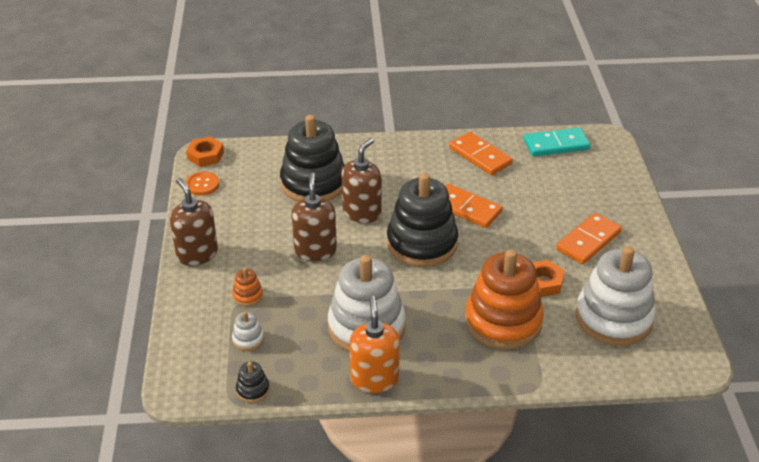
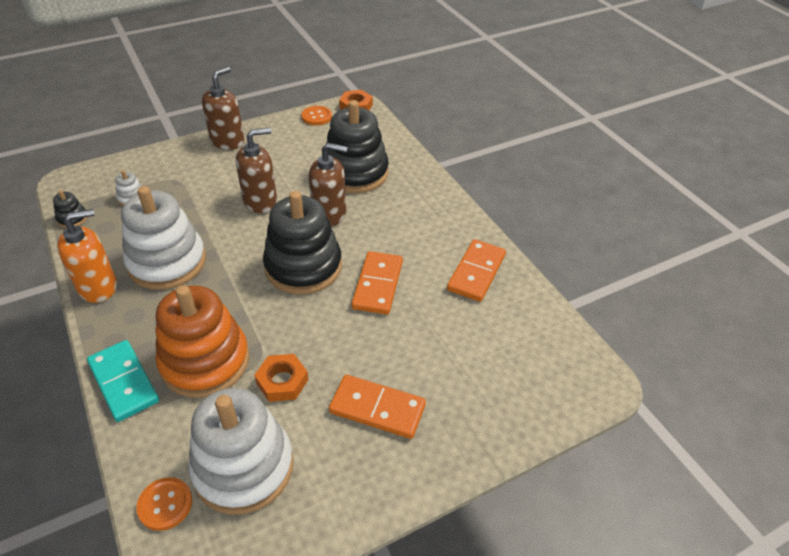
camera: 65 degrees right, 5 degrees up
(248, 295) = (186, 182): orange stacking toy -> none
(556, 145) = (547, 333): turquoise domino -> turquoise domino (123, 382)
(631, 364) = (165, 504): none -> orange button

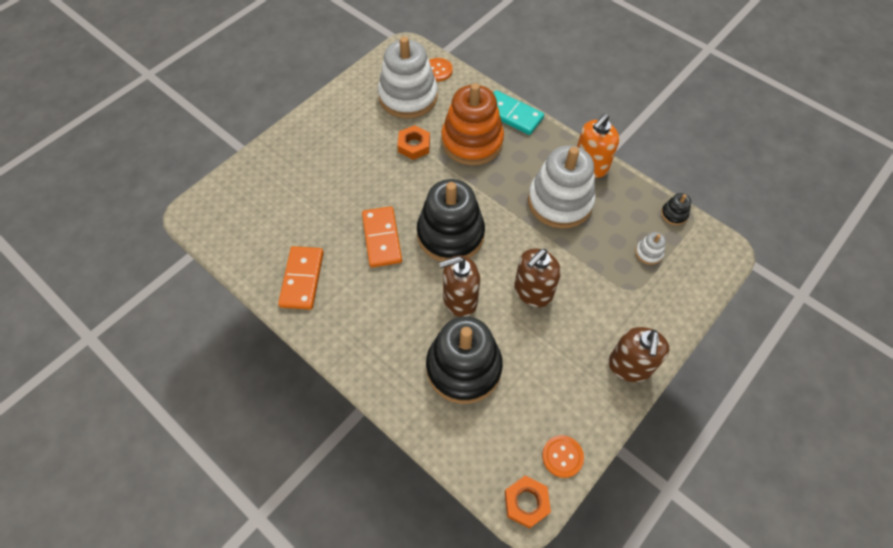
camera: 160 degrees right, 15 degrees up
(377, 408) = (344, 149): orange domino -> none

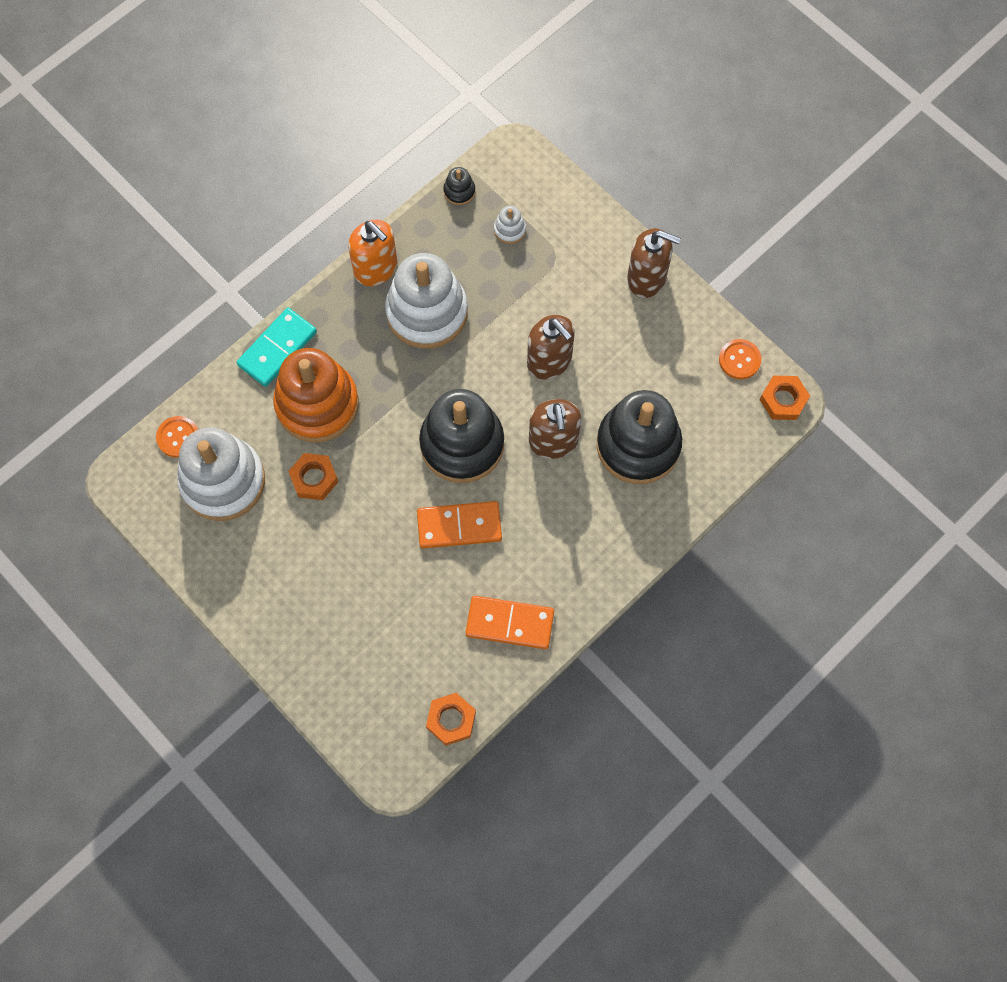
camera: 85 degrees left, 10 degrees up
(228, 245) = (451, 720): none -> orange nut

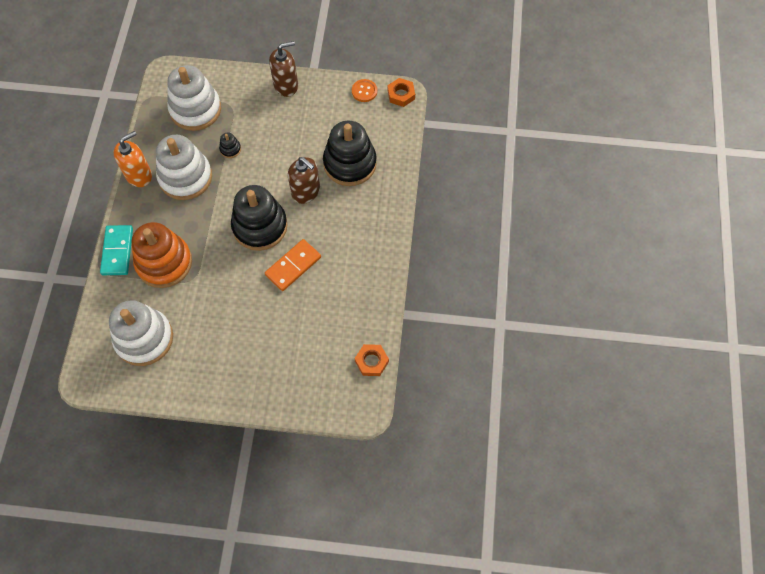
camera: 40 degrees left, 5 degrees down
(178, 437) = (98, 335): orange button -> none
(314, 478) = (194, 300): orange nut -> none
(376, 268) = (139, 175): orange soap dispenser -> orange soap dispenser turned 45 degrees counterclockwise
(459, 191) = (152, 109): black stacking toy -> black stacking toy (230, 149)
(509, 230) = (195, 109): white stacking toy -> white stacking toy, size x2.49
(510, 623) = (360, 292): orange domino -> none
(549, 361) = (271, 156): brown soap dispenser -> none

